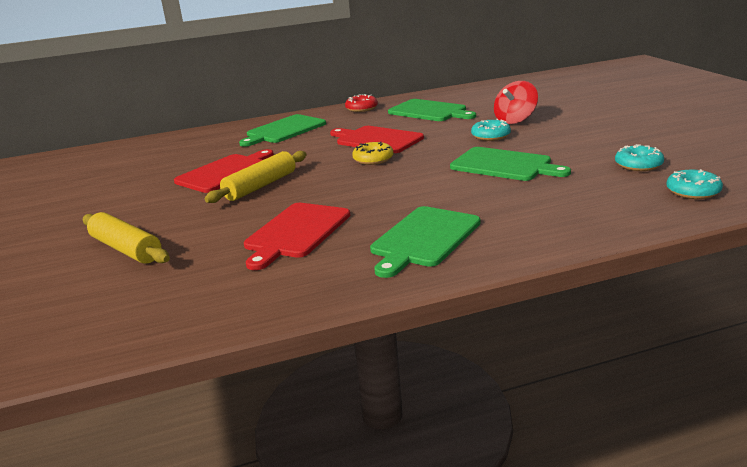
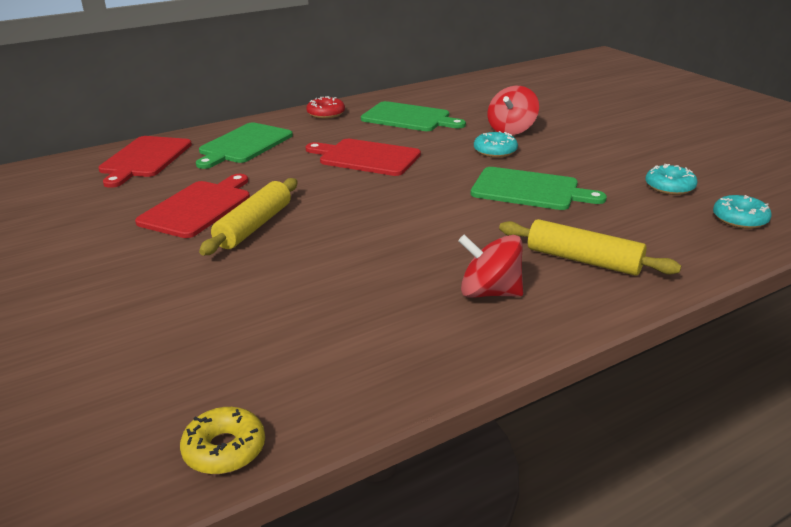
camera: 15 degrees left, 5 degrees up
(126, 249) = (119, 328): yellow rolling pin -> yellow rolling pin (583, 260)
(296, 232) = (332, 291): red cutting board -> red cutting board (145, 159)
(373, 159) = (375, 185): yellow donut -> yellow donut (224, 449)
(424, 238) = (489, 292): green cutting board -> red spinning top

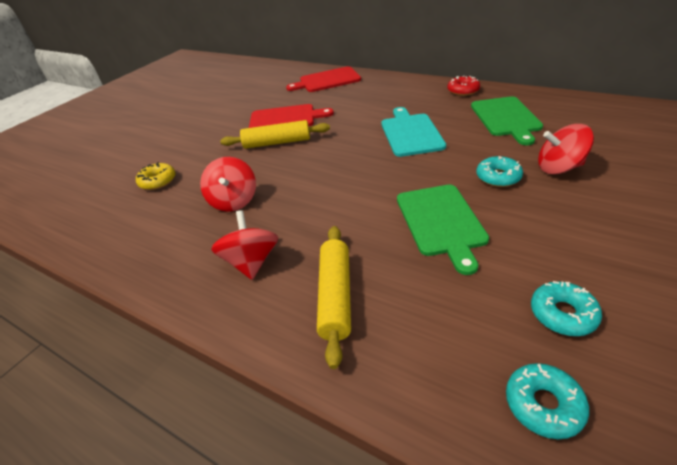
camera: 65 degrees right, 10 degrees up
(224, 449) = (64, 232): yellow donut -> yellow donut (158, 181)
(244, 145) = (378, 92): green cutting board -> none
(352, 281) = (234, 201): none -> red spinning top
(366, 157) = (410, 133): red cutting board -> turquoise cutting board

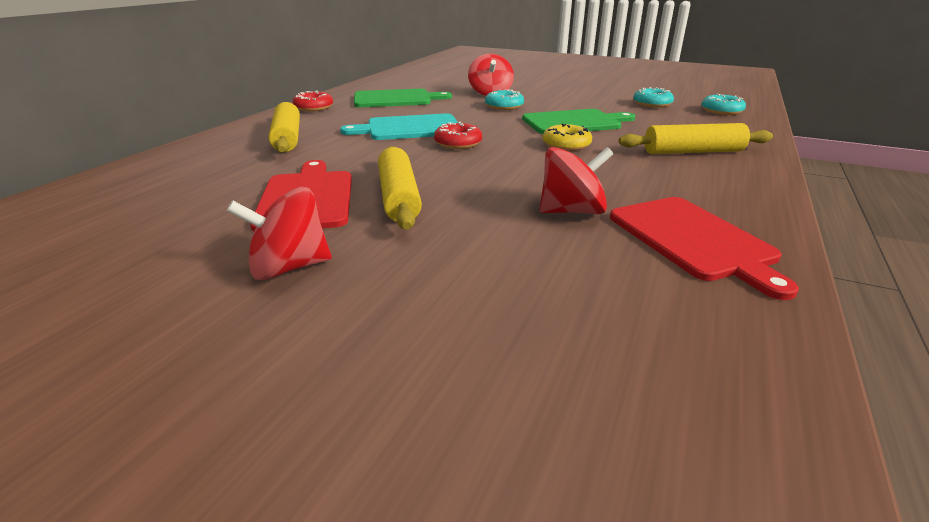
camera: 100 degrees left, 10 degrees down
(158, 181) = (525, 301): yellow donut -> yellow donut (566, 145)
(251, 262) = (682, 187): red spinning top -> red spinning top (289, 267)
(327, 80) = (161, 174): red cutting board -> red cutting board (694, 240)
(371, 156) = (458, 143): none -> red donut
(385, 96) = (287, 138): none -> yellow rolling pin

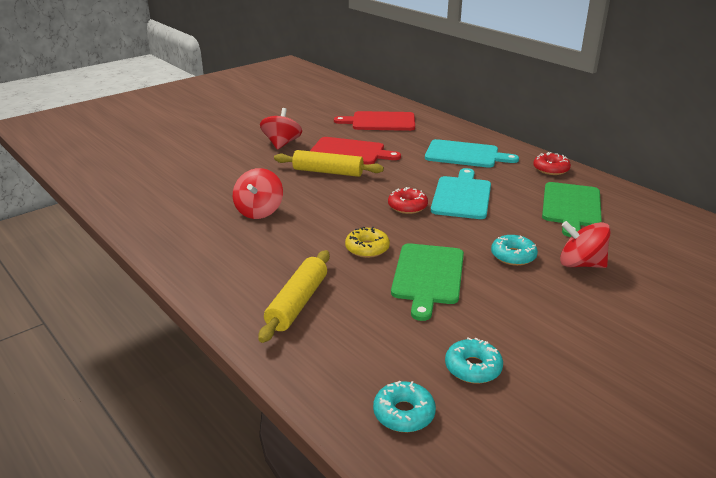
camera: 115 degrees right, 0 degrees up
(287, 138) = (465, 154): yellow rolling pin -> turquoise cutting board
(694, 240) = (191, 232): red cutting board -> red cutting board (380, 122)

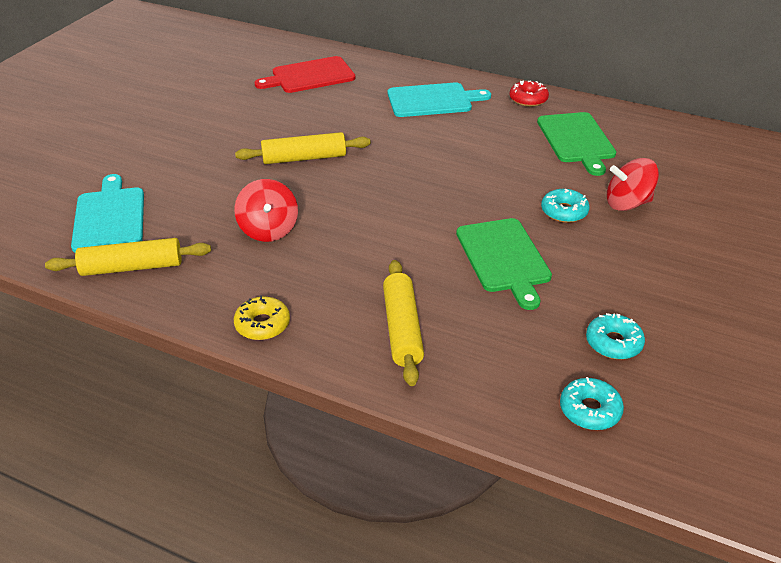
camera: 25 degrees left, 10 degrees up
(146, 211) = (132, 267): none -> yellow rolling pin
(282, 144) = (219, 132): red spinning top -> none
(350, 152) = (307, 125): red cutting board -> none
(367, 248) = (421, 243): yellow donut -> yellow donut (262, 324)
(407, 206) = (423, 181): red donut -> none
(461, 196) = (467, 154): turquoise cutting board -> turquoise cutting board (109, 217)

